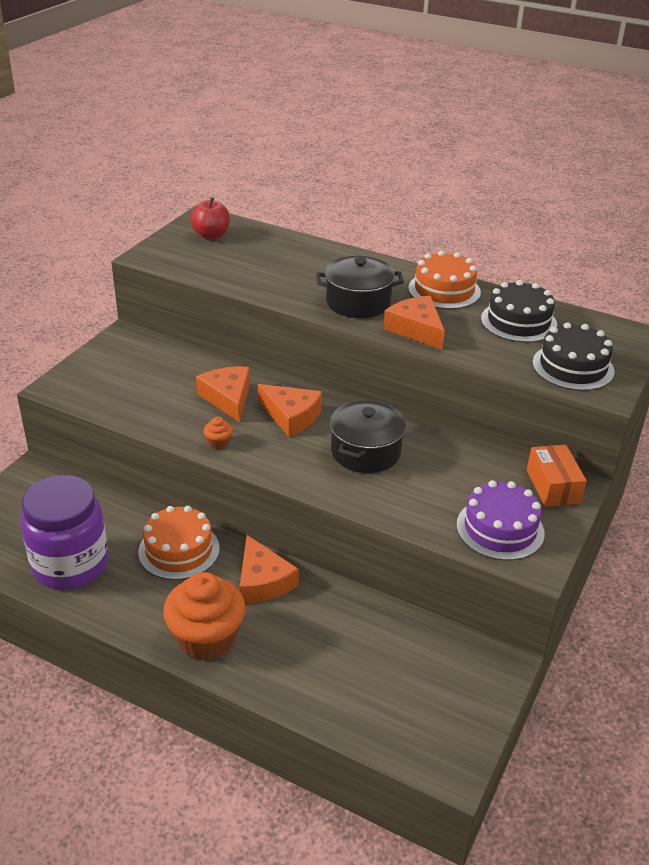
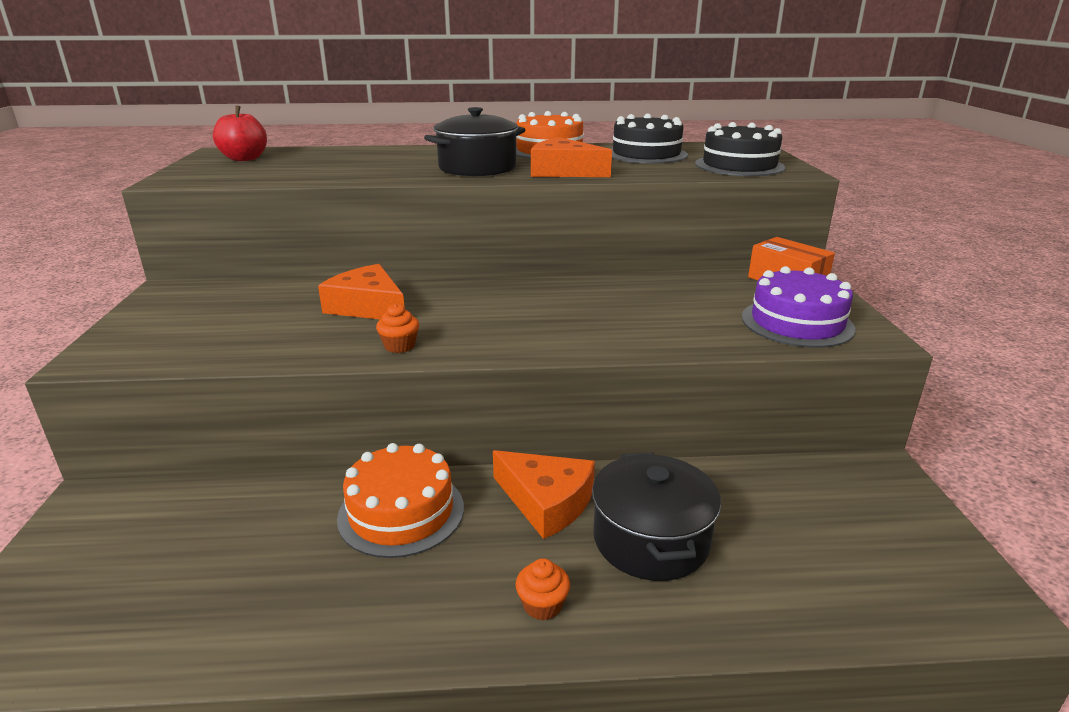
camera: 30 degrees left, 10 degrees down
(70, 565) = (239, 601): purple jar -> none
(206, 638) = (542, 605): orange cupcake -> orange cupcake, size x0.40
(291, 416) = (463, 301): orange cheese -> none
(365, 452) = (582, 306): black pot -> black pot (651, 539)

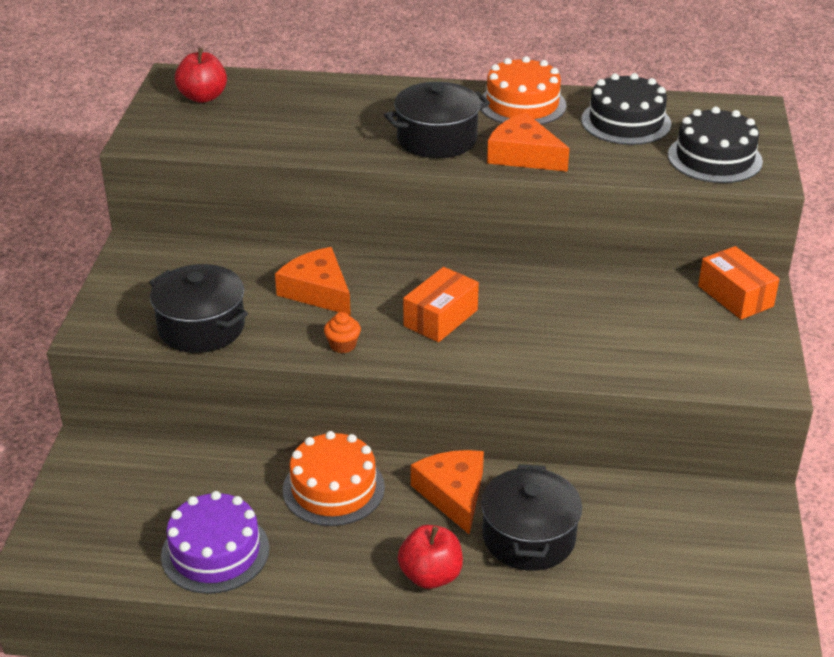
camera: 10 degrees right, 10 degrees up
(231, 344) = (201, 327): none -> black pot
(504, 317) = (440, 318): none -> orange box
(542, 605) = (430, 576): orange cupcake -> red apple
(546, 502) = (453, 494): orange cheese -> orange cheese turned 150 degrees counterclockwise
(797, 323) = (711, 355): purple cake -> purple cake (215, 552)

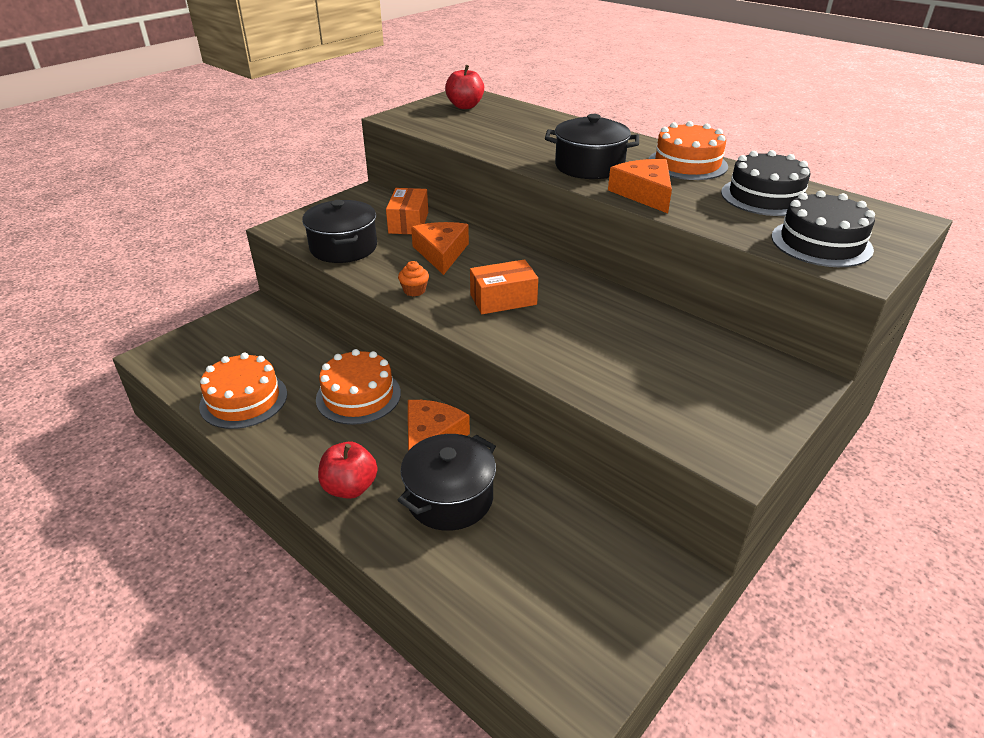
camera: 35 degrees right, 0 degrees up
(215, 552) = (244, 400): purple cake -> orange cake
(735, 296) = (776, 378): orange box -> orange box (408, 223)

